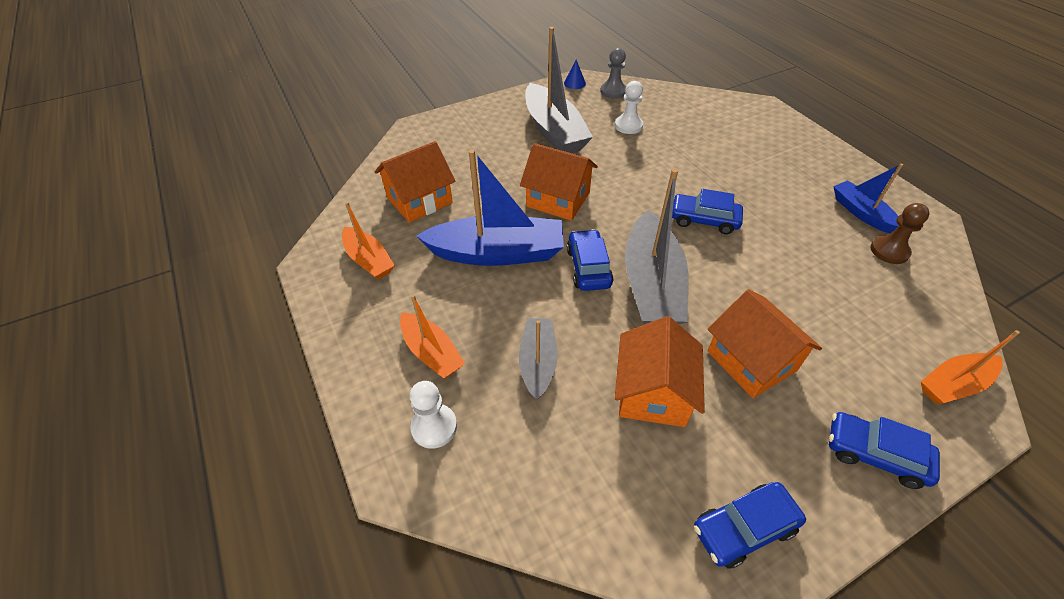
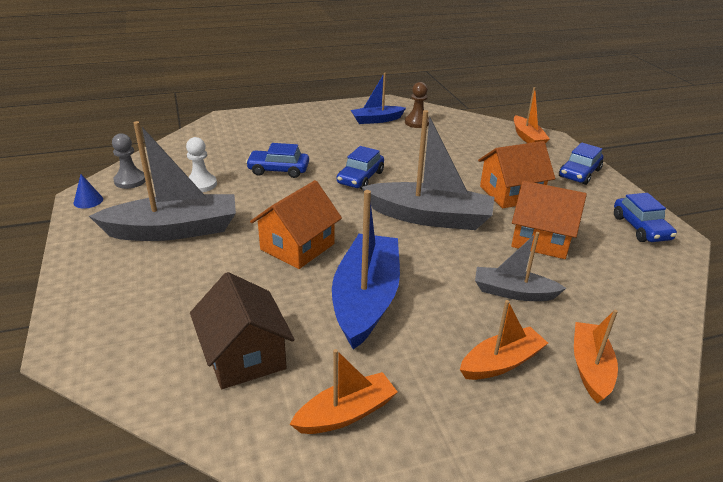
camera: 80 degrees left, 15 degrees down
(419, 200) = (244, 355): orange house -> brown house
(434, 427) = (590, 368): white pawn -> orange boat
(588, 267) = (402, 245): blue car -> blue car (278, 170)

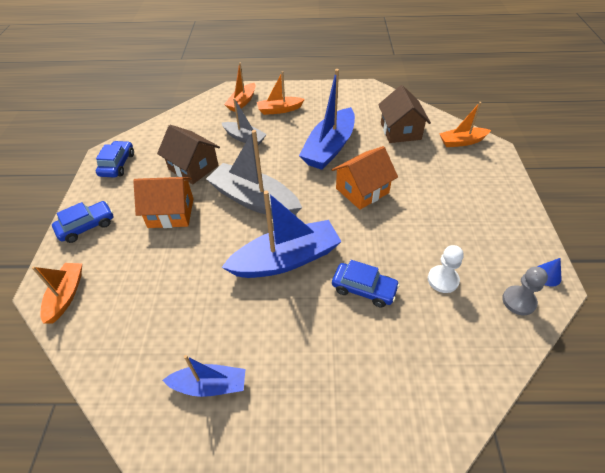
camera: 160 degrees left, 15 degrees up
(174, 230) = (456, 223): grey boat -> none
(346, 413) = (357, 104): orange boat -> orange boat (461, 142)
(360, 178) = (286, 259): blue car -> blue boat
(417, 122) = (161, 364): brown pawn -> none
(541, 239) = (193, 167): orange house -> brown house

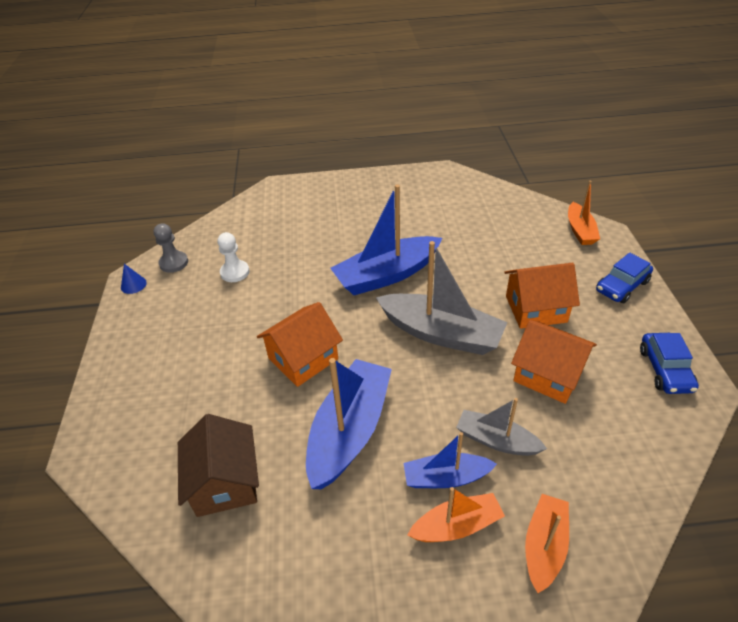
camera: 175 degrees right, 5 degrees down
(193, 167) = (548, 374): brown house -> orange house
(210, 385) = (424, 196): blue boat -> blue boat (446, 478)
(364, 289) = (310, 259): blue car -> none
(461, 142) = (129, 463): orange boat -> none

